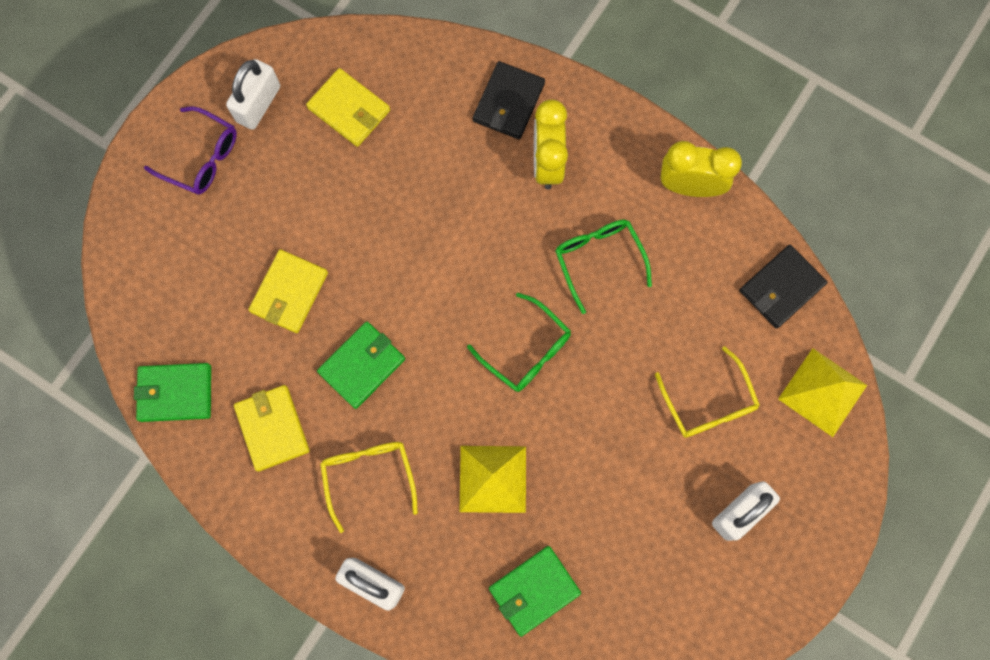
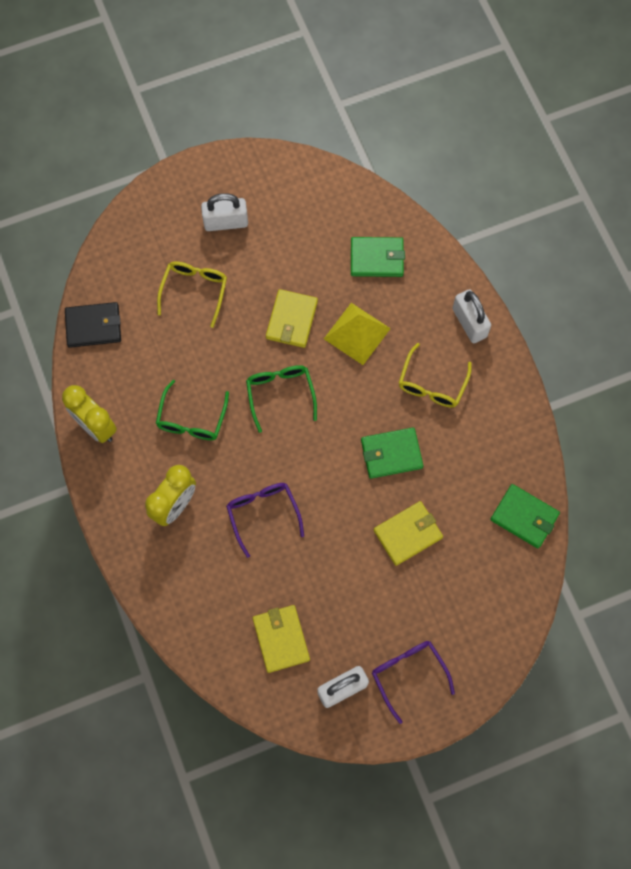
camera: 145 degrees left, 5 degrees down
(272, 428) = (474, 453): yellow wallet -> yellow wallet (291, 320)
(452, 214) = (263, 514): none -> purple glasses
(508, 102) = (168, 566): black wallet -> none
(822, 392) = (122, 252): yellow pyramid -> none

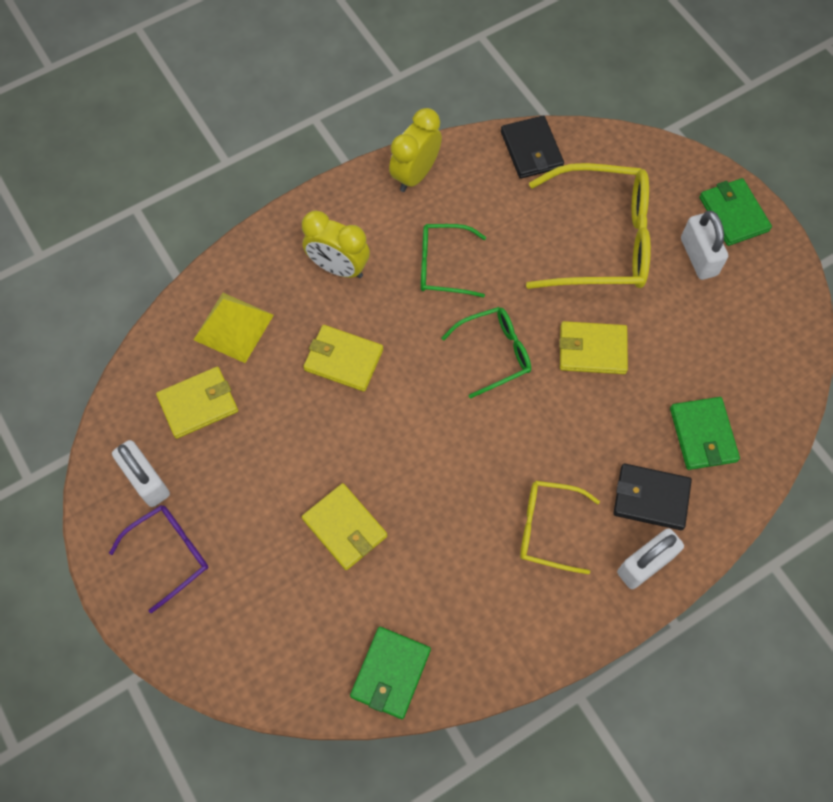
camera: 80 degrees right, 5 degrees down
(194, 291) = (601, 240): yellow glasses -> yellow glasses, size x1.80
(263, 514) = (343, 359): purple glasses -> yellow wallet
(357, 333) = (594, 427): yellow pyramid -> yellow pyramid (233, 327)
(391, 454) = (444, 492): green wallet -> green wallet (733, 214)
(420, 307) = (651, 498): none -> black wallet

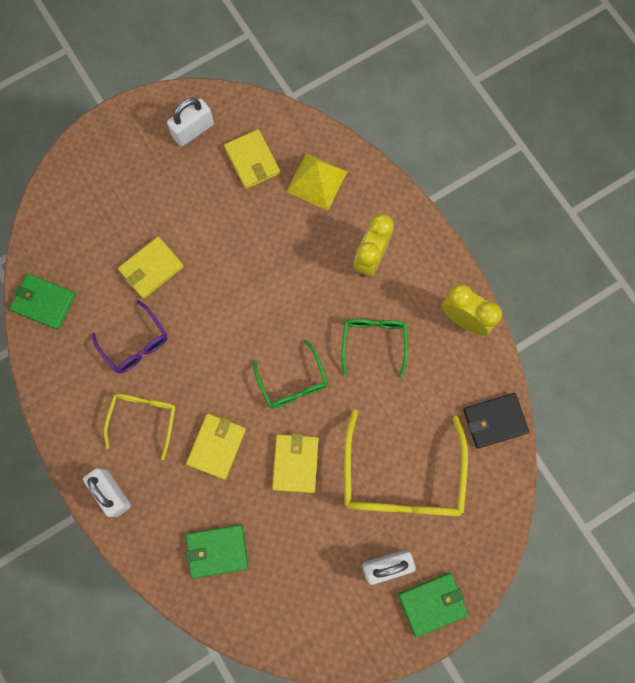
camera: 90 degrees right, 10 degrees up
(169, 554) = (138, 150): purple glasses -> purple glasses (135, 344)
(343, 359) = (288, 264): yellow wallet -> yellow wallet (217, 446)
(651, 498) = (165, 502): black wallet -> none

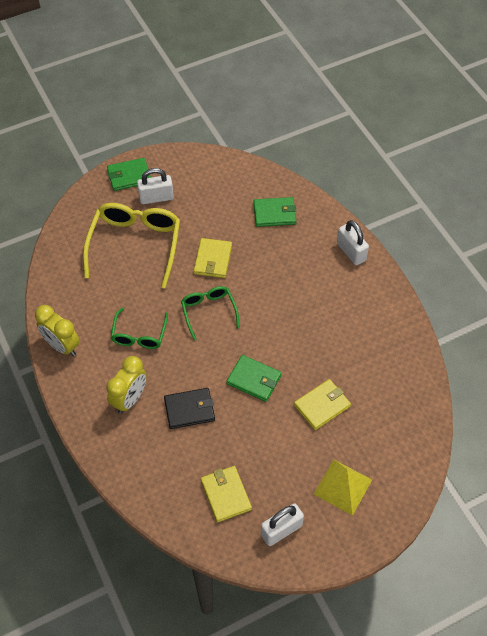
camera: 175 degrees left, 20 degrees down
(44, 302) = (414, 386): green wallet -> green wallet (254, 380)
(135, 344) = (335, 348): purple glasses -> none
(144, 419) = (327, 296): yellow glasses -> none
(217, 446) = (271, 274): yellow wallet -> none
(316, 181) = (167, 470): yellow pyramid -> yellow pyramid (343, 487)
(494, 421) = (57, 275): black wallet -> black wallet (189, 409)

